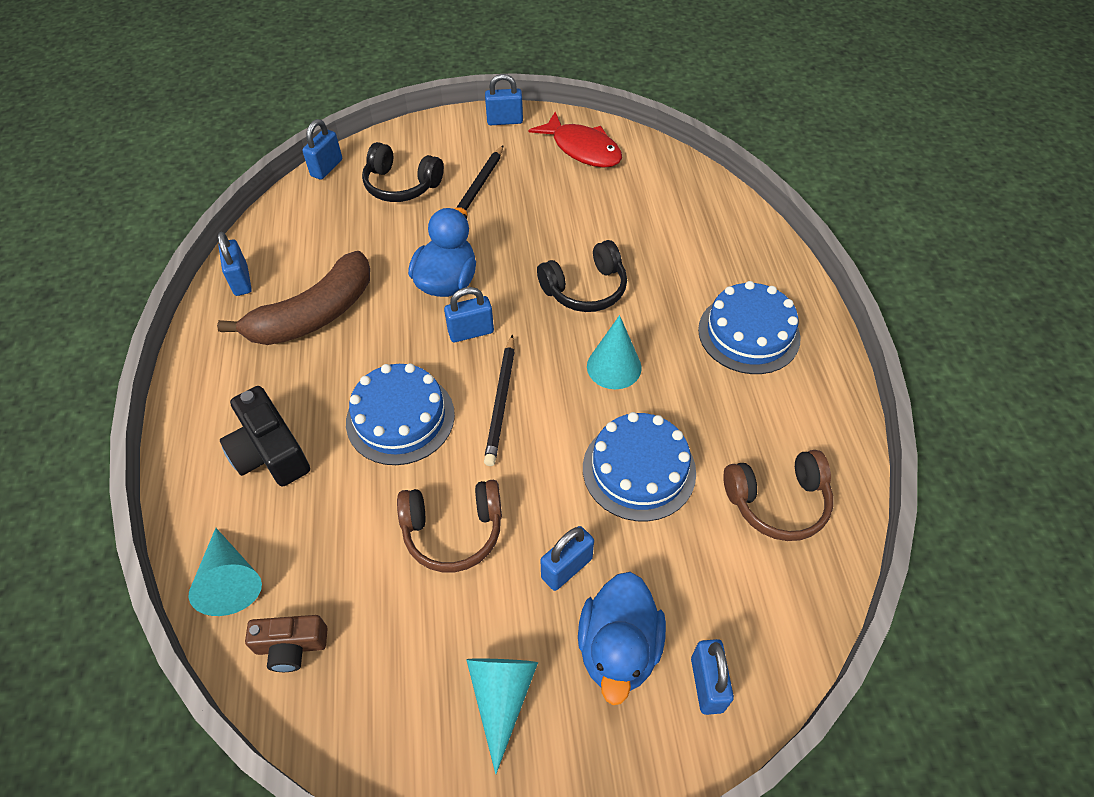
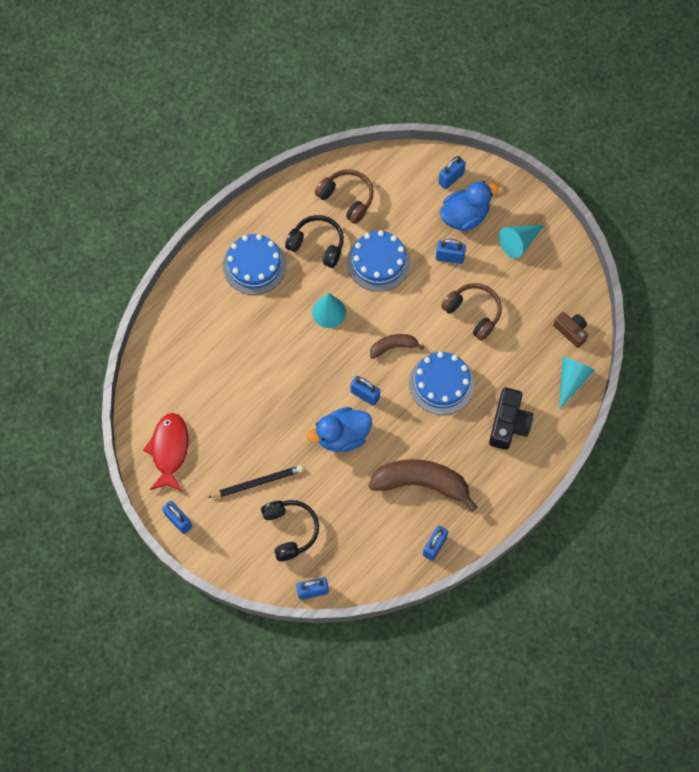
camera: 130 degrees left, 15 degrees up
(501, 402) = (393, 346): black pencil -> brown banana
(585, 289) = (288, 362): black headphones -> black headphones (317, 245)

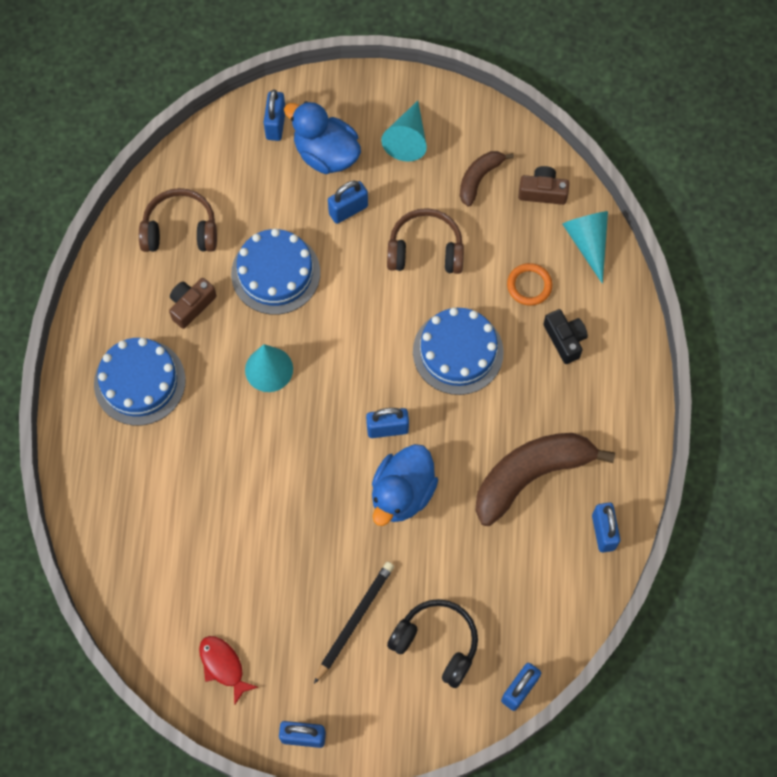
camera: 40 degrees left, 0 degrees up
(169, 450) = (223, 666): red fish -> red fish, size x0.62
(317, 245) = (191, 305): black headphones -> brown camera
(393, 346) = (372, 352): brown banana -> brown banana (479, 178)
(464, 216) = (326, 154): blue duck -> blue duck turned 75 degrees counterclockwise
(508, 424) = (565, 339): black camera -> black camera, size x0.65
(515, 378) = (529, 285): none -> orange ring

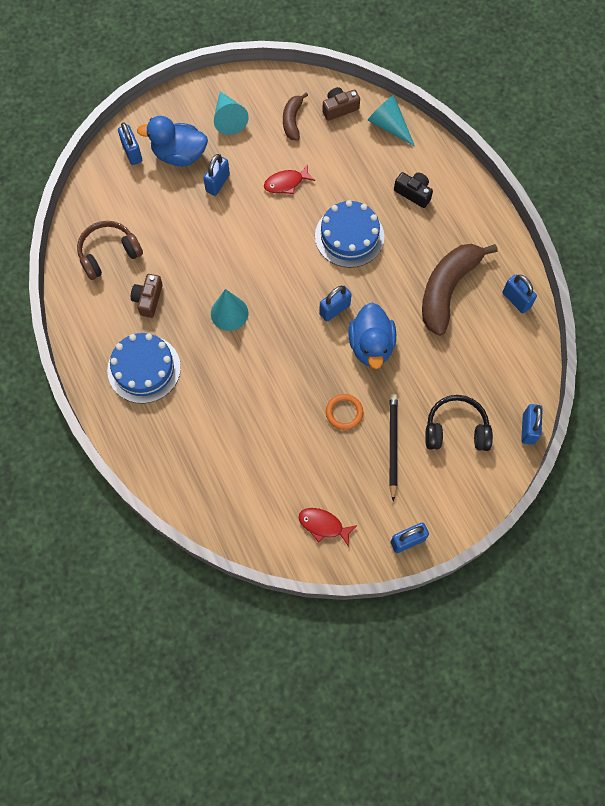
camera: 30 degrees left, 0 degrees up
(275, 273) = (194, 248): blue cake -> none
(425, 250) = (286, 183): brown headphones -> red fish
(529, 285) = (369, 171): orange ring -> orange ring (344, 412)

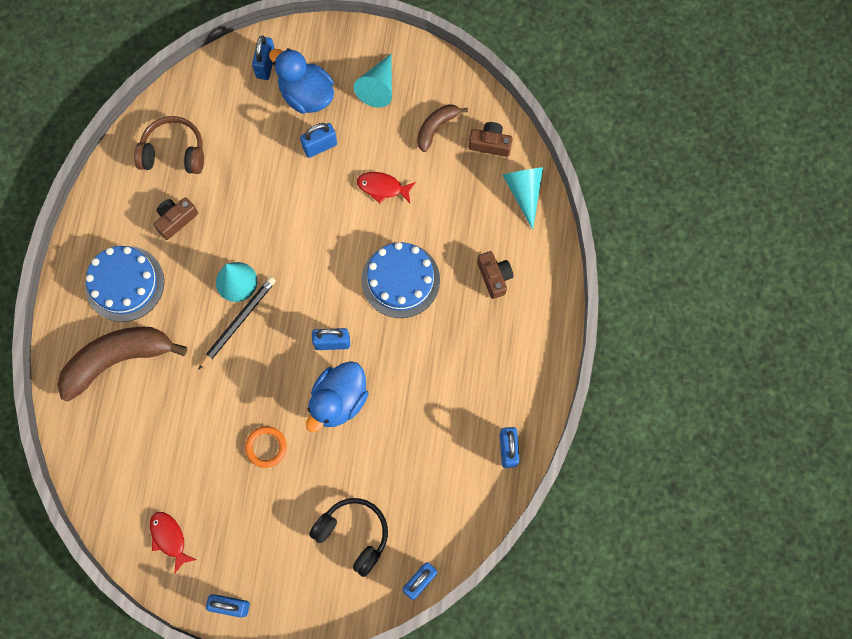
camera: 35 degrees right, 5 degrees up
(393, 445) = (285, 509): black pencil -> black pencil (238, 322)
(413, 193) = (494, 277): black camera -> brown camera
(447, 289) = (451, 394): brown banana -> brown banana (117, 360)

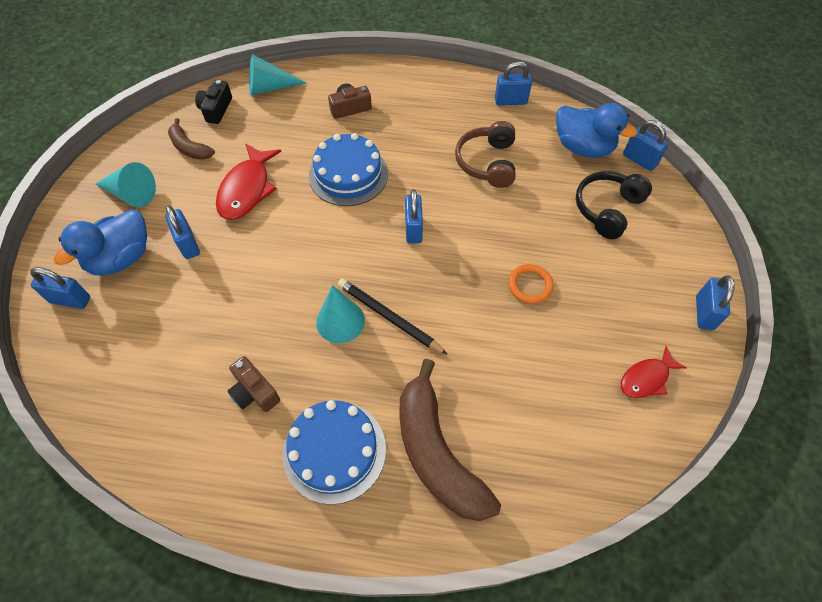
camera: 90 degrees left, 15 degrees down
(173, 152) = (161, 399): brown headphones -> brown headphones (487, 163)
(338, 400) = (474, 223): blue duck -> blue duck (583, 147)
(382, 187) = (247, 189): red fish -> red fish, size x1.62
(490, 144) = (216, 109): brown camera -> black camera

